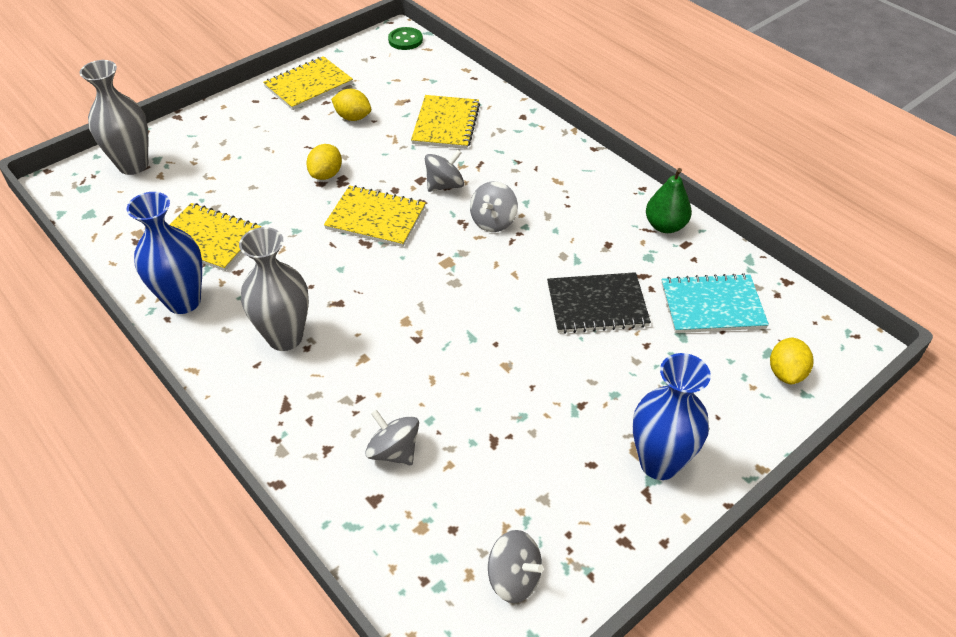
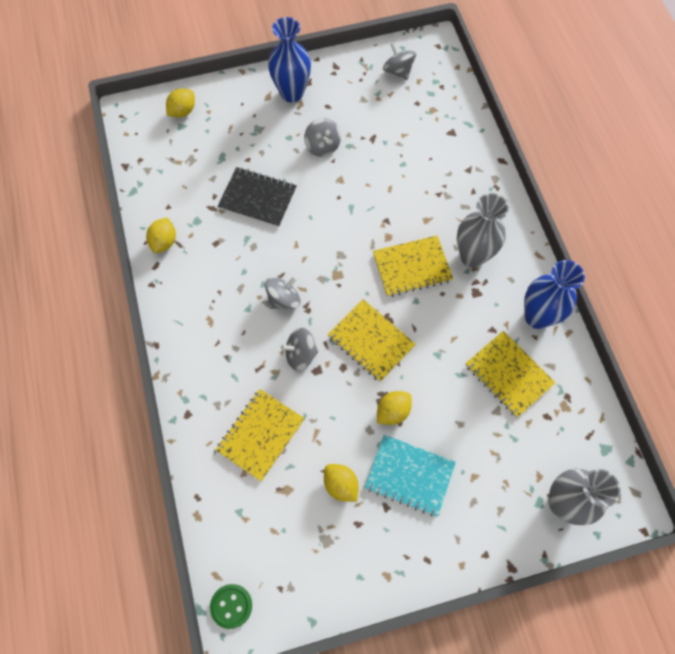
camera: 155 degrees left, 20 degrees up
(308, 85) = (365, 563): yellow notebook -> yellow notebook (412, 267)
(394, 451) = (431, 153): grey spinning top -> grey spinning top (322, 146)
(665, 226) = (164, 242): green pear -> yellow lemon
(712, 306) = (186, 168): turquoise notebook -> turquoise notebook (409, 475)

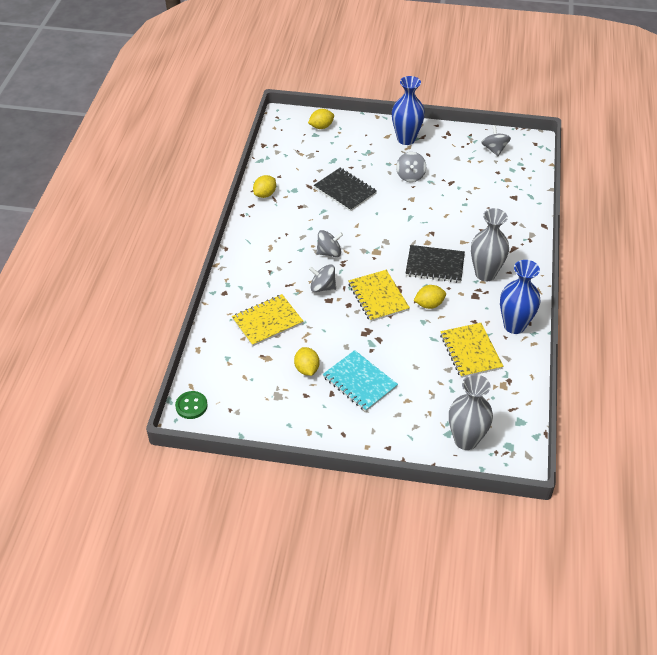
camera: 25 degrees right, 20 degrees down
(392, 411) = (369, 342): yellow lemon -> yellow lemon (429, 304)
(412, 267) = (435, 265): yellow notebook -> black notebook

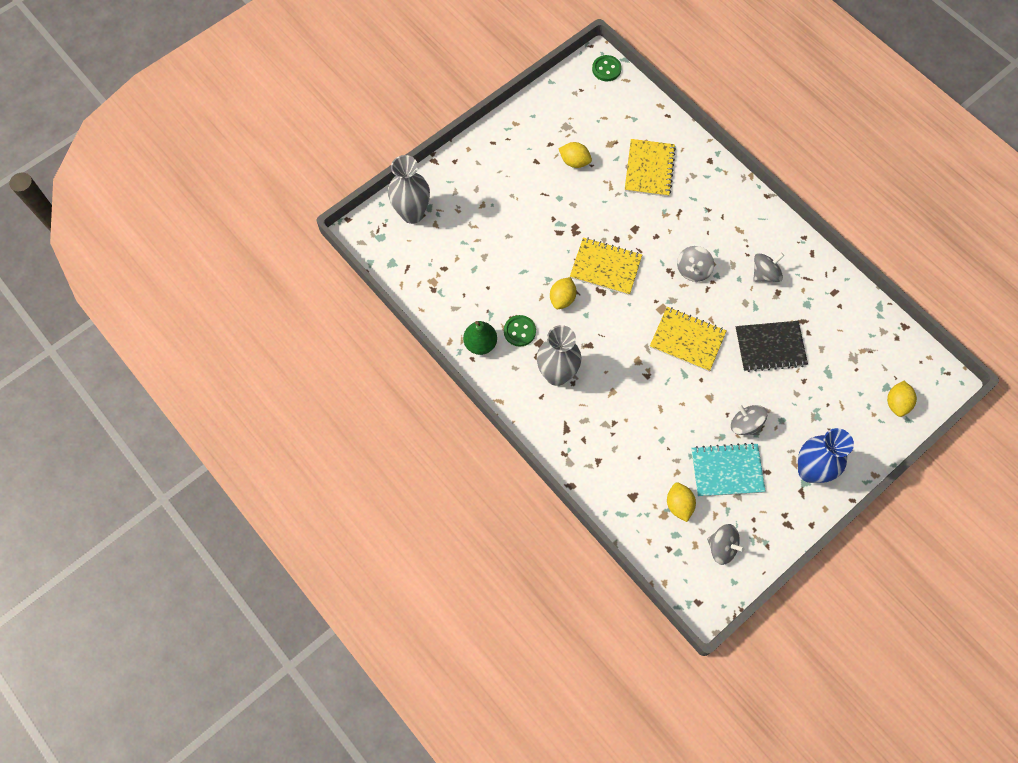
camera: 130 degrees right, 20 degrees up
(265, 194) = (820, 275): yellow lemon -> yellow lemon (679, 505)
(322, 287) = (654, 234): grey spinning top -> grey spinning top (765, 274)
(359, 382) = (529, 187): turquoise notebook -> turquoise notebook (727, 470)
(435, 265) = (603, 342): black notebook -> none
(470, 351) = (486, 287): yellow notebook -> yellow notebook (687, 340)
(480, 311) = (519, 331): none -> green button
(514, 325) = (480, 344): blue vase -> green pear

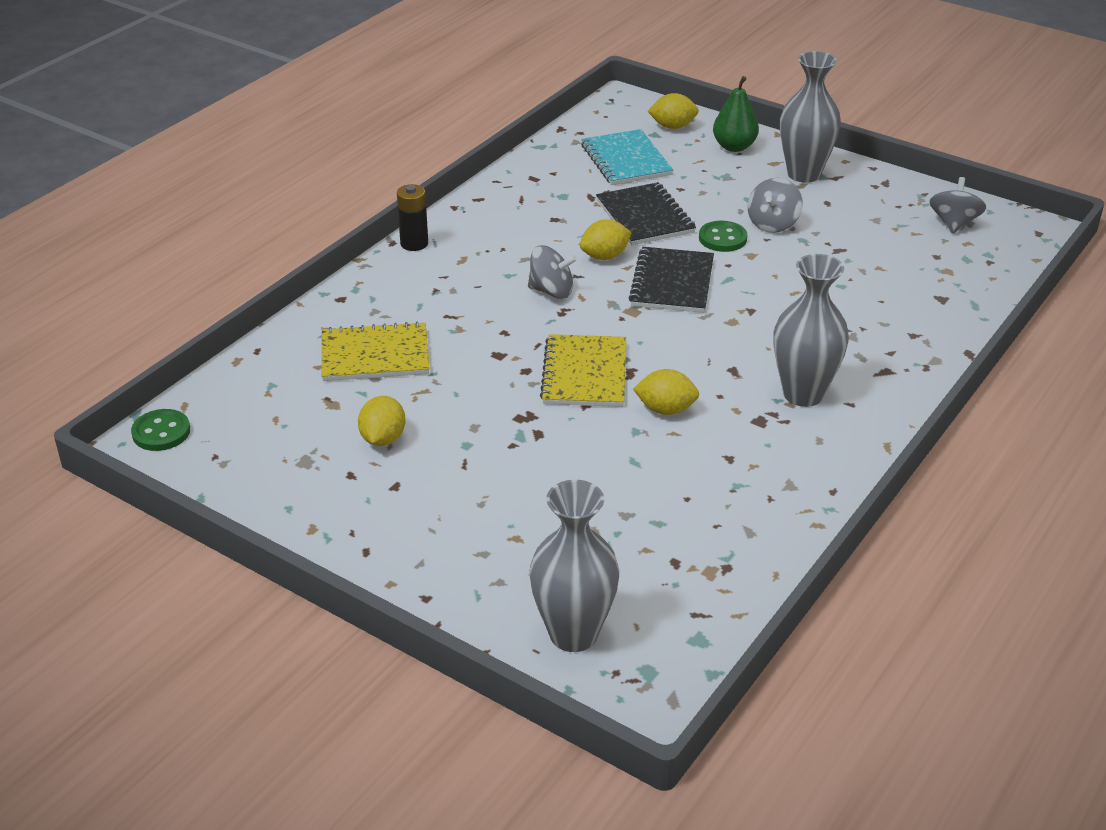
camera: 105 degrees left, 30 degrees down
(480, 344) = (800, 486): green pear -> green pear (734, 147)
(519, 331) = (751, 446): green button -> green button (722, 238)
(679, 505) = (924, 261): yellow lemon -> yellow lemon (605, 256)
(687, 340) = (672, 283): yellow notebook -> black notebook
(727, 470) = (848, 231): turquoise notebook -> turquoise notebook (626, 160)
(763, 207) = (414, 243): none -> black battery
(765, 274) = (530, 231): grey spinning top -> none
(810, 471) = (804, 174): blue vase -> grey vase

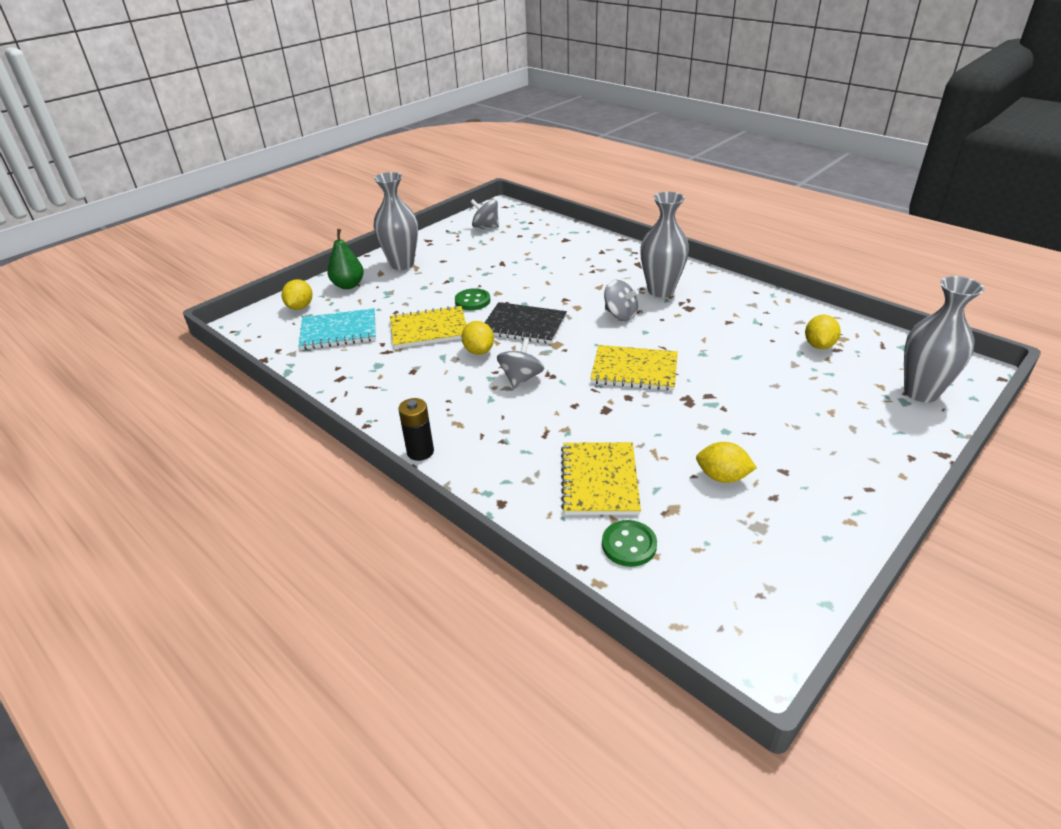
camera: 80 degrees left, 0 degrees up
(161, 432) = (725, 644): green button -> green button (629, 545)
(645, 217) = (429, 329): black notebook -> yellow notebook
(665, 409) = (678, 340): yellow lemon -> yellow lemon (819, 345)
(773, 224) = (461, 281): grey spinning top -> grey spinning top (620, 315)

